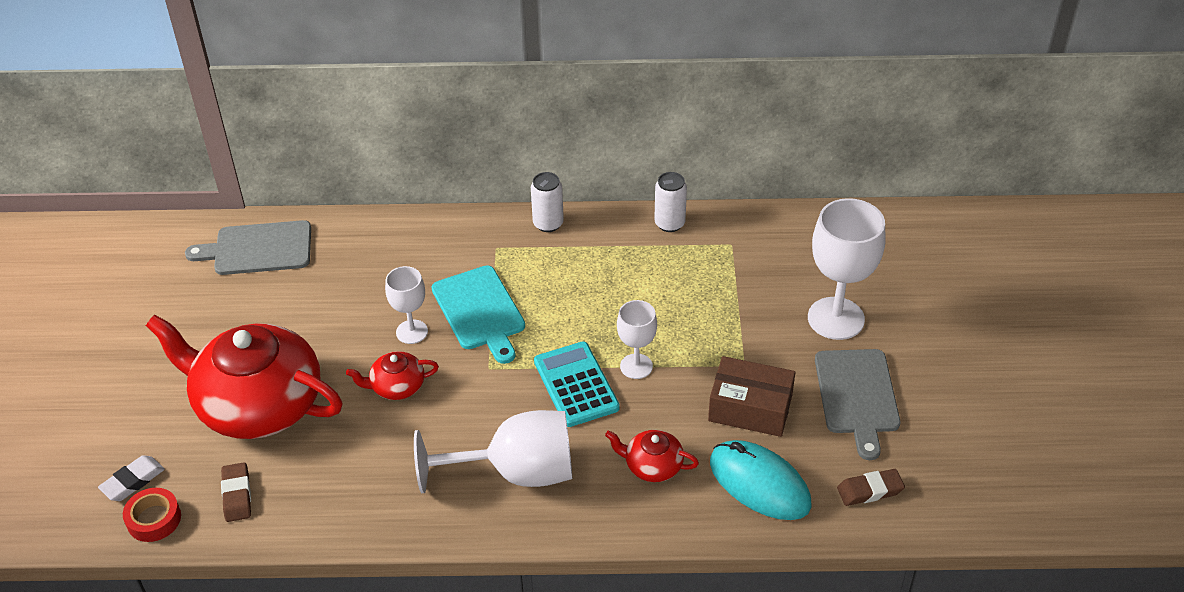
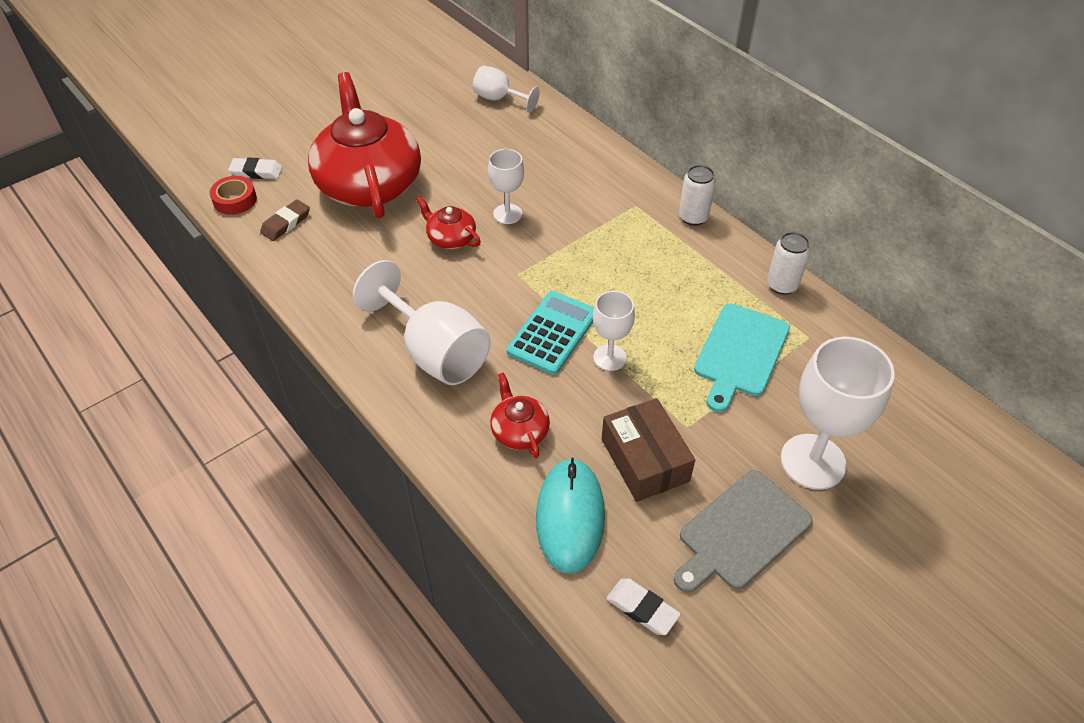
camera: 50 degrees right, 5 degrees up
(258, 249) = (499, 99): grey cutting board -> white goblet
(480, 311) = (565, 235): turquoise cutting board -> turquoise cutting board (740, 353)
(870, 490) = (642, 608): brown eraser -> white eraser

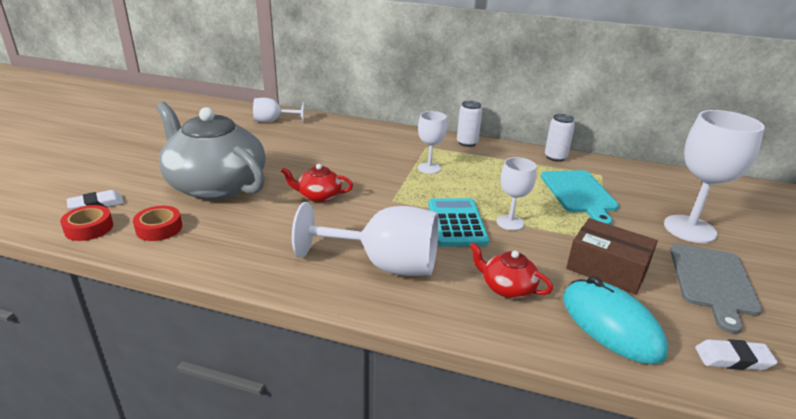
camera: 35 degrees left, 20 degrees down
(286, 223) = (159, 228): brown eraser -> red tape
(369, 184) = (215, 185): red teapot -> grey teapot
(507, 214) = (346, 172): white goblet -> white goblet (429, 168)

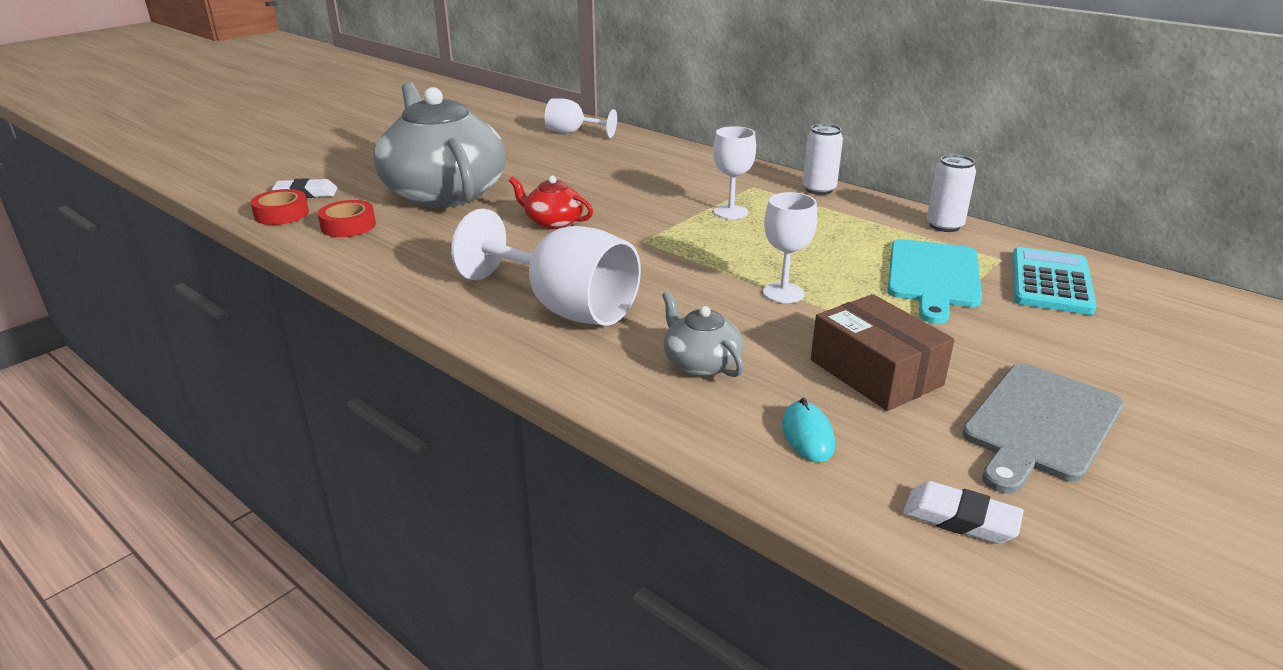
camera: 25 degrees right, 0 degrees up
(456, 223) = (705, 280): turquoise calculator -> turquoise calculator (1050, 282)
(507, 287) = (701, 363): red teapot -> grey teapot
(611, 325) = (807, 435): turquoise mouse -> turquoise mouse, size x0.49
(689, 229) = (1080, 353): white goblet -> none

